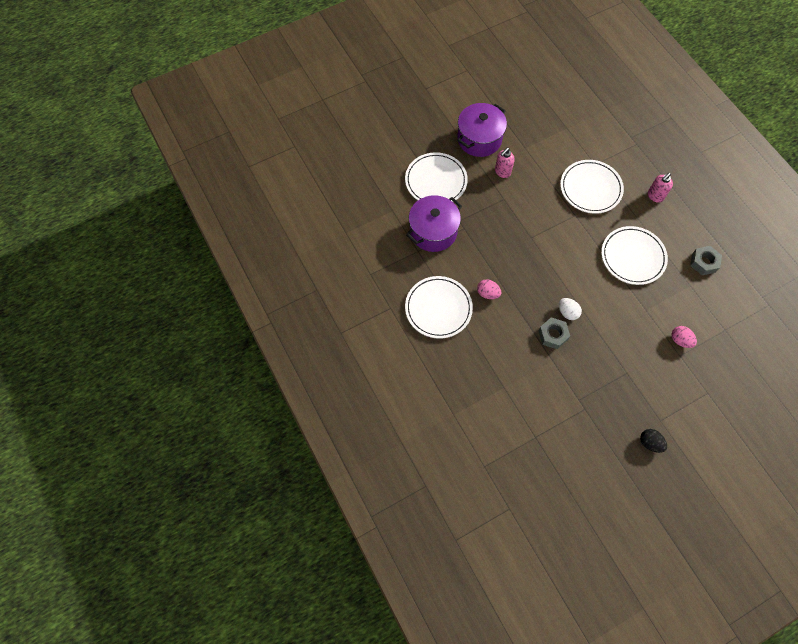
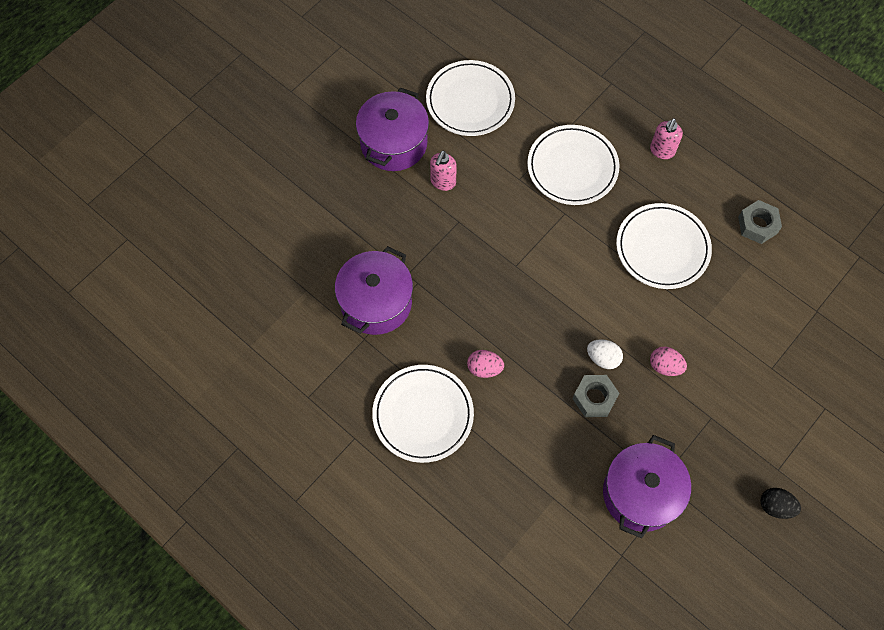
camera: 20 degrees left, 0 degrees up
(436, 181) = (353, 225): white plate -> white plate (470, 101)
(562, 404) = (640, 493): none -> purple pot
(680, 340) = (765, 346): pink egg -> pink egg (665, 366)

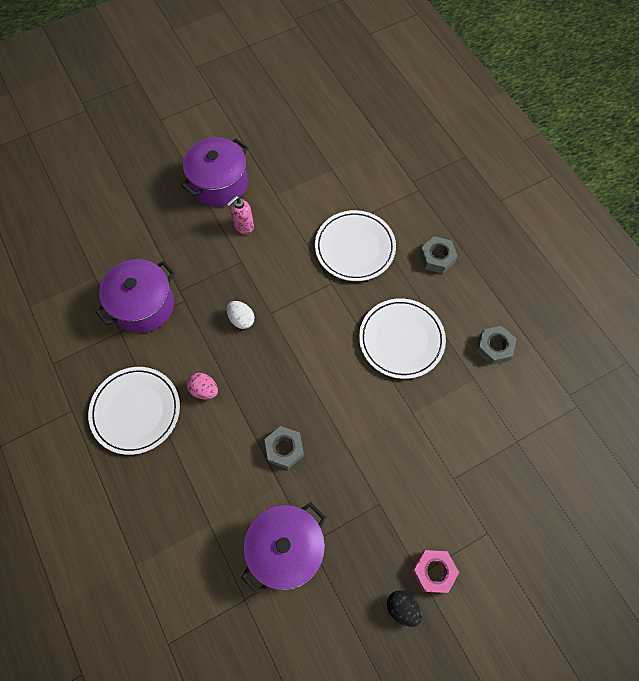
camera: 20 degrees right, 0 degrees up
(470, 101) = (296, 169): white plate -> none
(603, 358) = (307, 417): white egg -> white egg (241, 319)
(662, 151) = (437, 258): pink soap dispenser -> grey nut
(665, 366) = (358, 443): pink egg -> none
(790, 462) = (433, 571): none -> pink nut

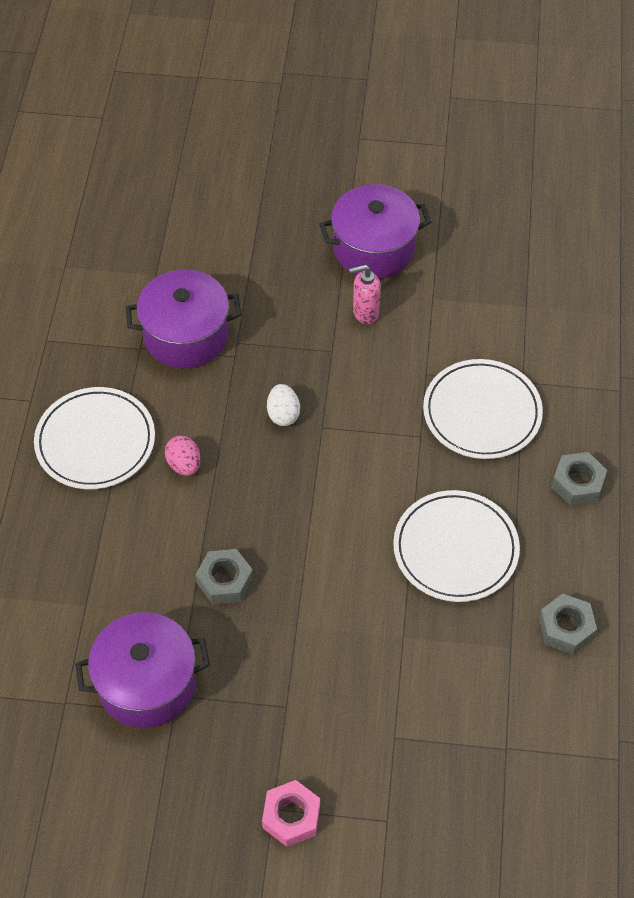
camera: 35 degrees right, 10 degrees down
(402, 608) = (225, 828): black egg -> none

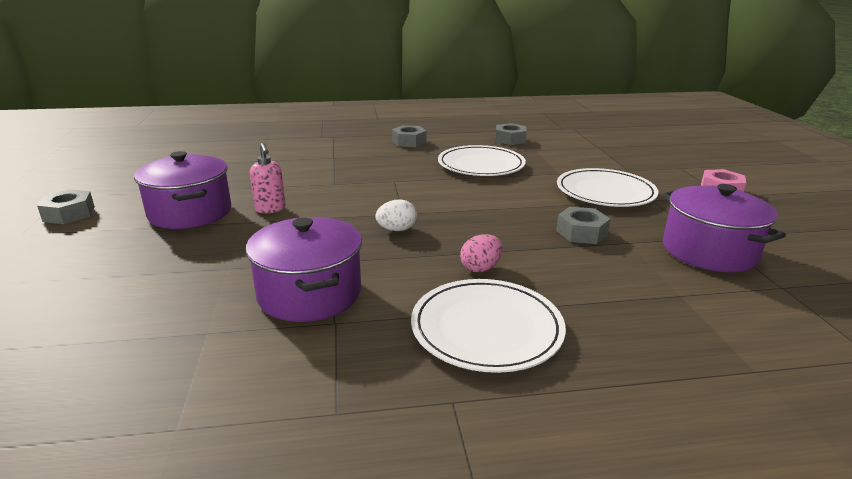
camera: 105 degrees left, 30 degrees down
(396, 160) = (69, 214): none -> grey nut
(482, 412) = (364, 166): white plate -> white plate (605, 192)

